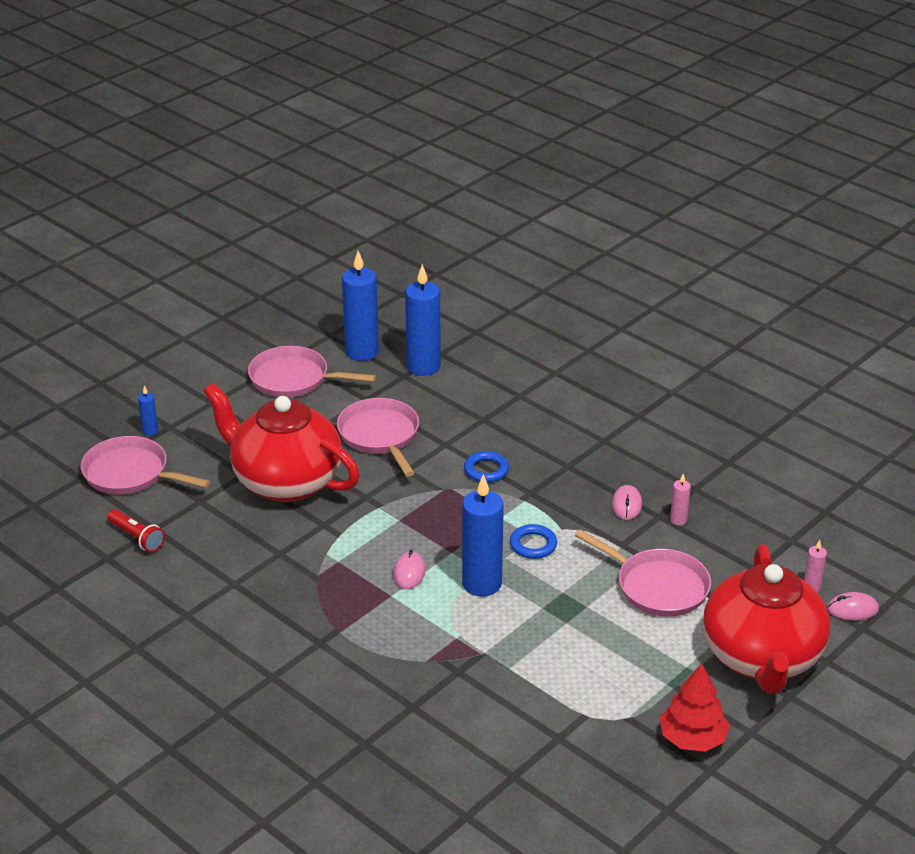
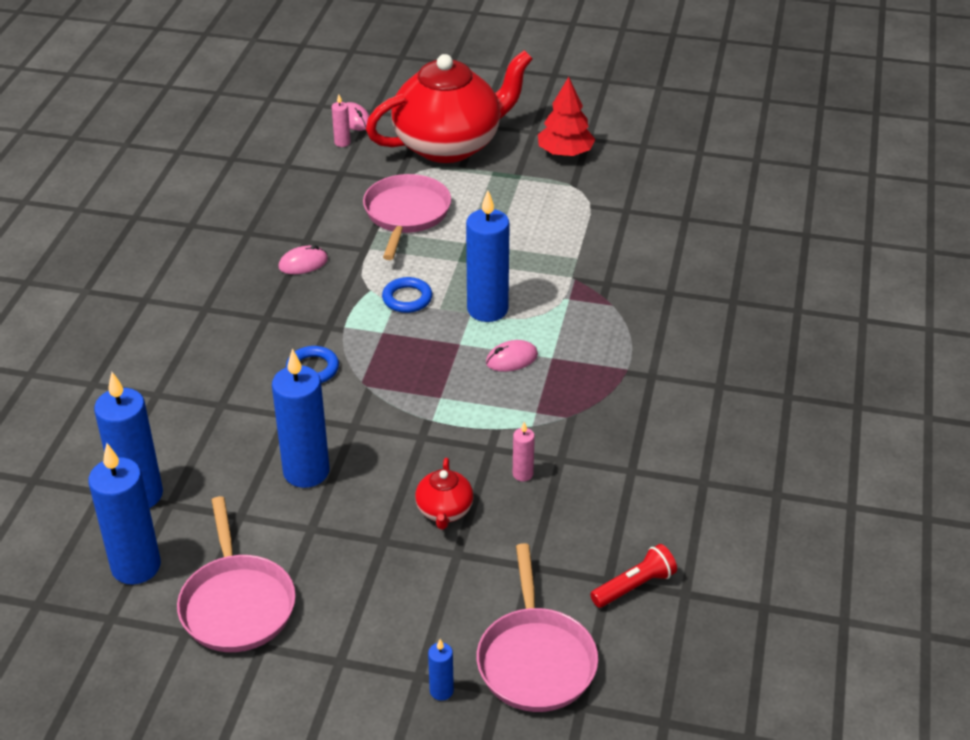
camera: 120 degrees left, 5 degrees up
(137, 537) = (634, 586): red flashlight -> red flashlight turned 45 degrees clockwise
(285, 481) = (444, 511): red teapot -> red teapot, size x0.41
(380, 436) = (306, 472): pink pan -> blue candle
(678, 520) = (304, 228): pink candle -> pink candle (522, 474)

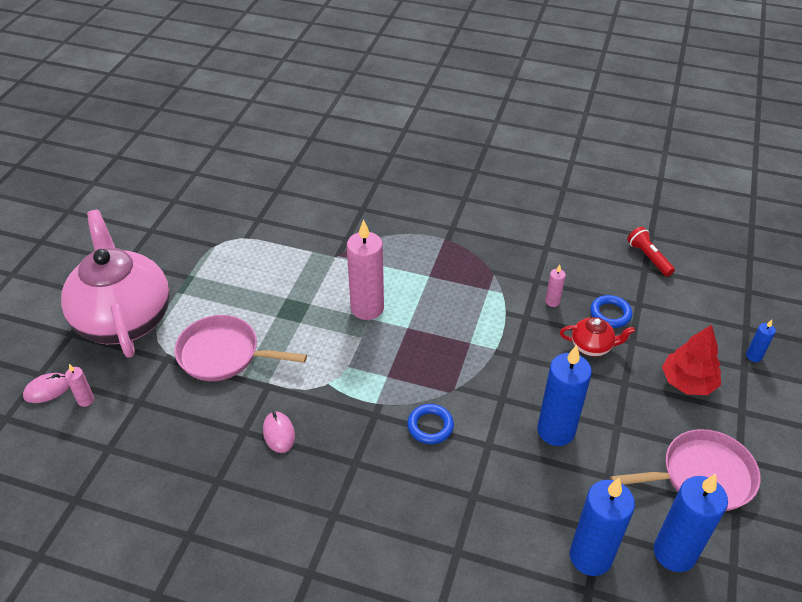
camera: 85 degrees left, 5 degrees up
(407, 298) = (344, 358): blue ring -> blue ring (610, 314)
(449, 145) = (124, 318): red teapot -> pink teapot
(487, 309) = (367, 308): blue candle -> pink candle
(511, 359) = (428, 298): pink mouse -> none
(535, 660) = (717, 308): pink pan -> none
(565, 153) = (167, 245): red tree -> red tree (687, 382)

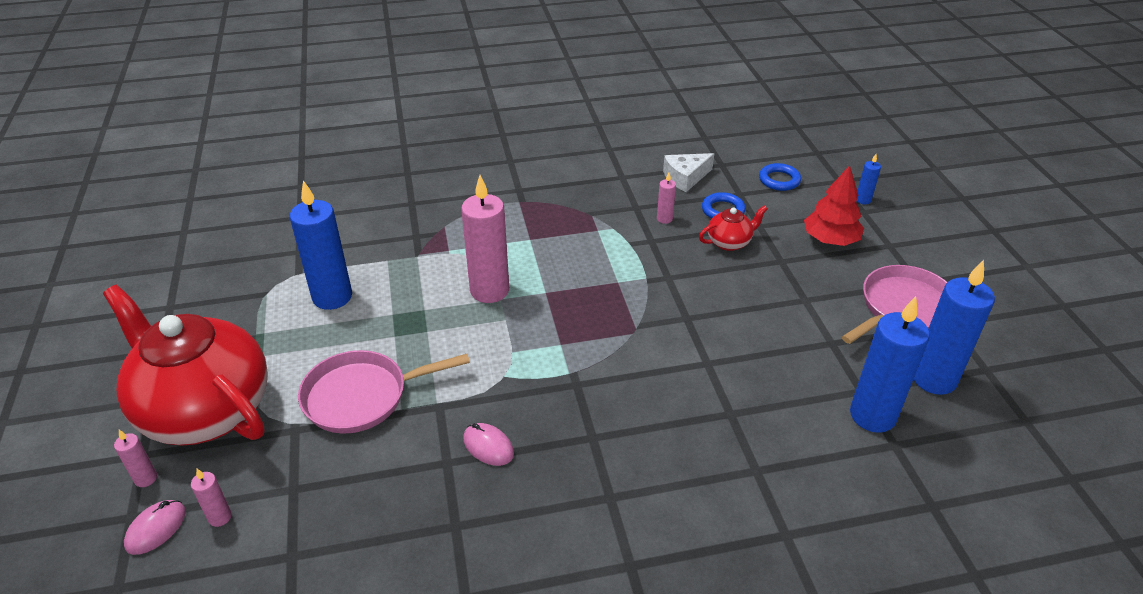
camera: 30 degrees left, 5 degrees down
(62, 352) = (146, 478): none -> pink candle
(124, 318) = (205, 410): pink teapot -> red teapot
(430, 426) = (640, 370): blue ring -> blue ring (779, 180)
(556, 431) = (756, 324): blue candle -> blue candle (332, 297)
(601, 269) = (685, 177): none -> white cheese
(648, 257) = (717, 154): red flashlight -> none

